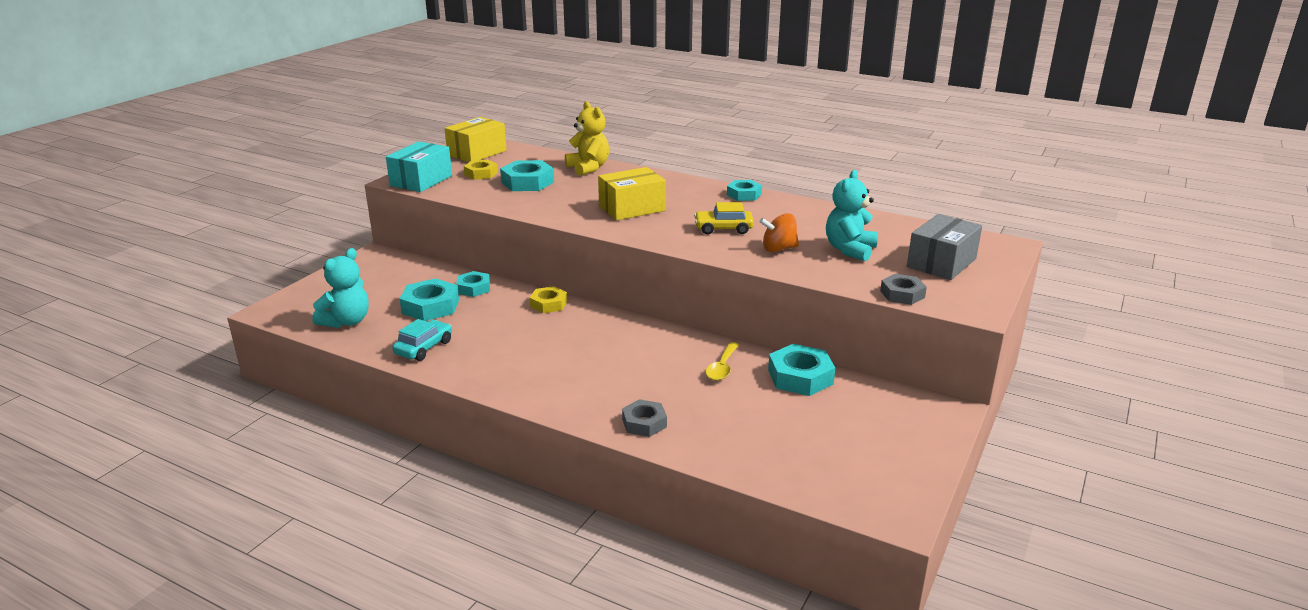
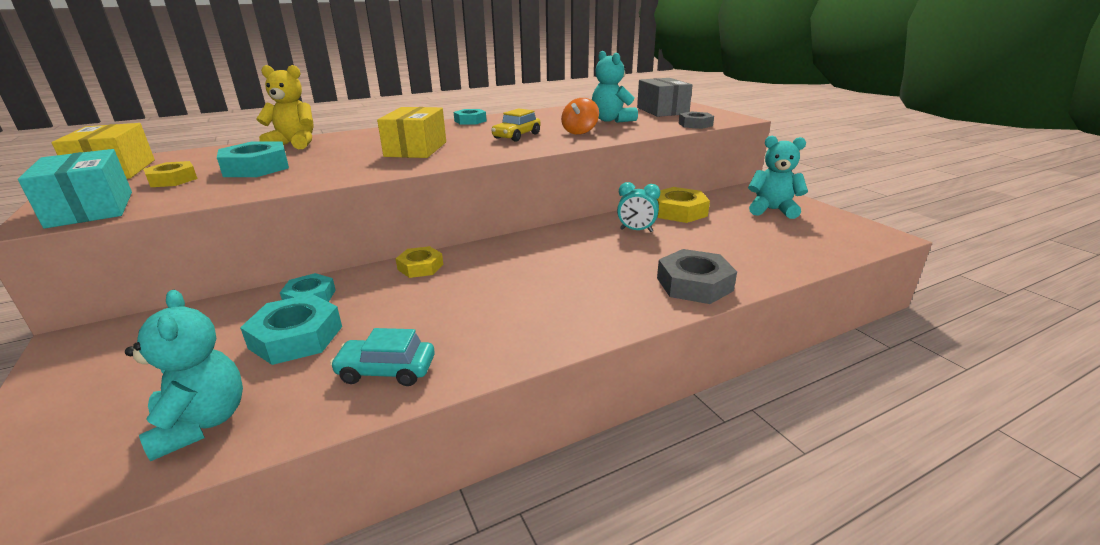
camera: 55 degrees left, 0 degrees up
(424, 348) = (386, 371): turquoise car -> turquoise car turned 60 degrees counterclockwise
(644, 423) = (694, 284): grey nut -> grey nut, size x1.55
(722, 367) = (636, 230): yellow spoon -> turquoise clock
(800, 377) = (679, 211): turquoise nut -> yellow nut
(882, 431) = (772, 210): none -> turquoise teddy bear

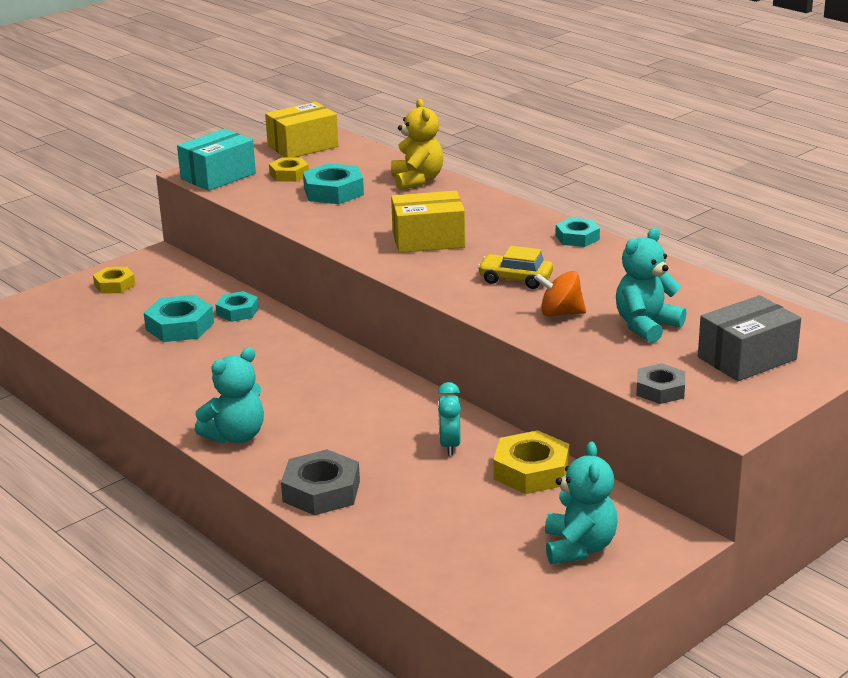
camera: 75 degrees right, 0 degrees up
(201, 423) = (86, 331): turquoise teddy bear -> turquoise teddy bear (235, 436)
(386, 371) = (146, 372): turquoise car -> none
(420, 267) = (307, 342): yellow nut -> yellow nut (114, 285)

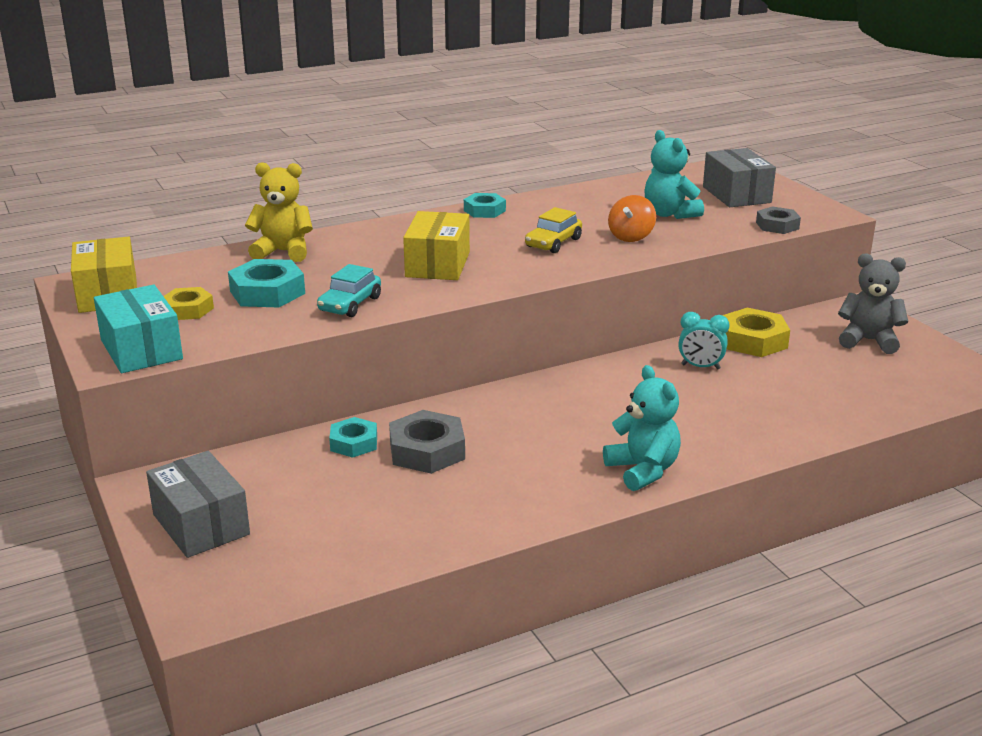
camera: 75 degrees left, 0 degrees up
(114, 285) = (201, 524): yellow nut -> grey box
(180, 326) = (363, 484): turquoise nut -> none
(321, 491) = (763, 435): grey nut -> grey nut (427, 451)
(326, 223) = (350, 304): none -> turquoise car
(579, 547) = (868, 341): turquoise teddy bear -> grey teddy bear

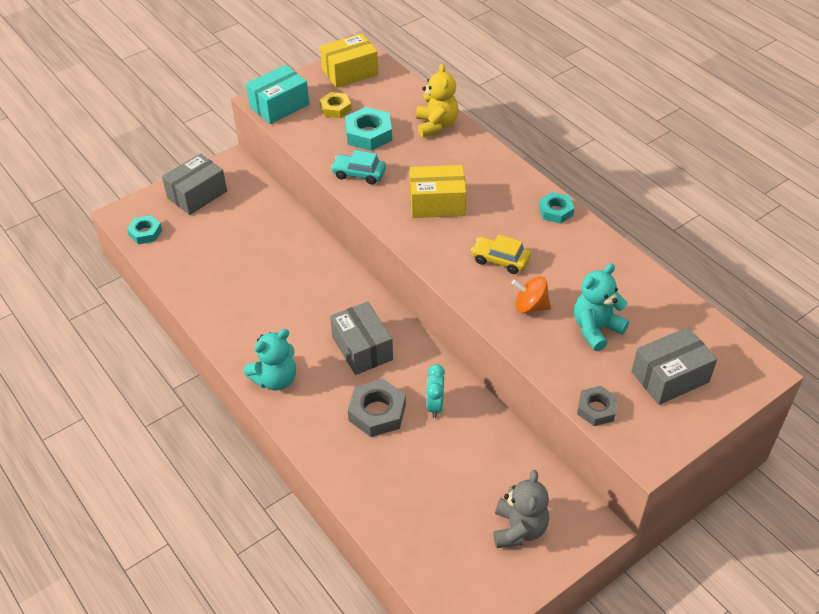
camera: 80 degrees right, 20 degrees up
(354, 443) = (288, 235): turquoise nut -> turquoise nut (145, 233)
(427, 451) = (284, 269): grey nut -> grey nut (377, 412)
(599, 403) = (362, 348): none -> grey box
(753, 340) = (493, 440): yellow nut -> none

